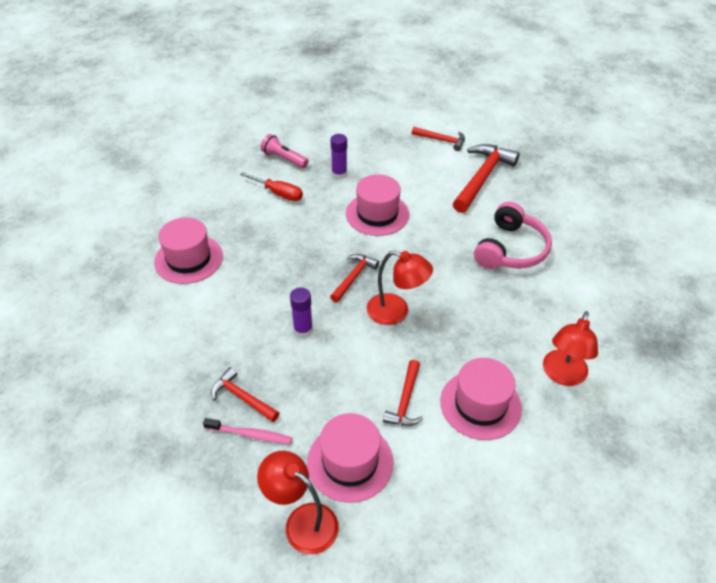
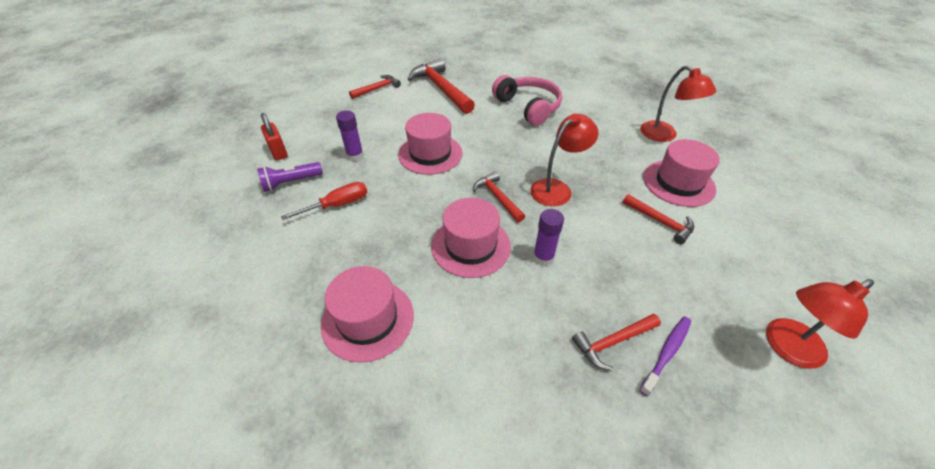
camera: 60 degrees left, 0 degrees up
(250, 434) = (666, 353): pink toothbrush -> purple toothbrush
(284, 159) = (291, 182): pink flashlight -> purple flashlight
(311, 134) = (278, 152): none -> red padlock
(350, 462) = (720, 284): pink hat -> pink hat (471, 246)

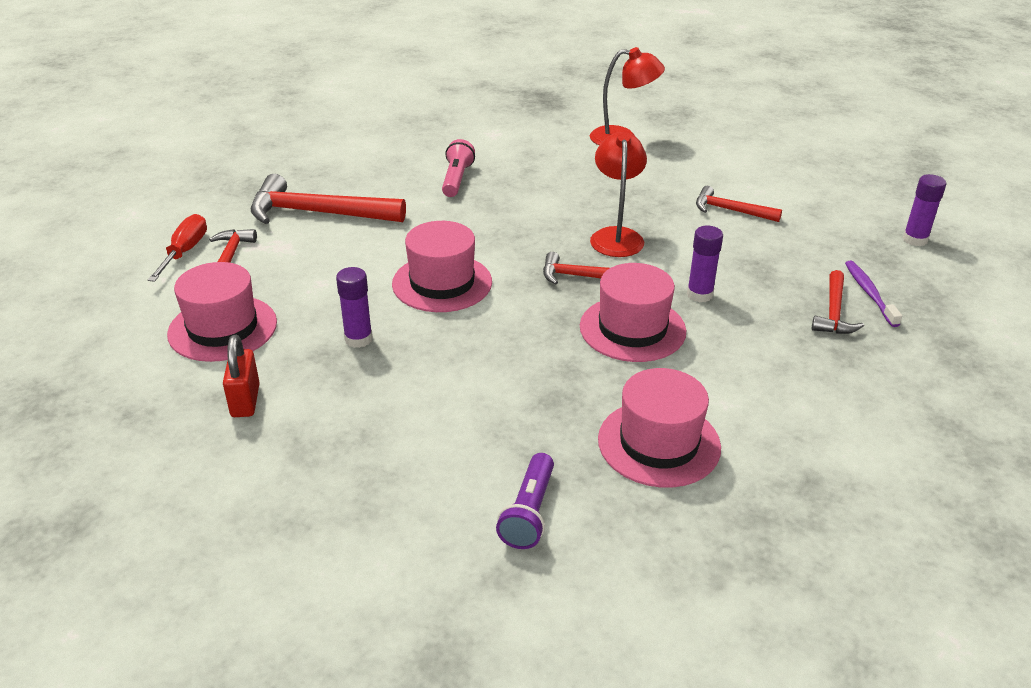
camera: 50 degrees left, 10 degrees down
(278, 152) = (245, 401): red padlock -> red padlock turned 75 degrees clockwise
(291, 182) = (336, 414): purple flashlight -> purple flashlight (528, 512)
(338, 205) = (441, 392): red screwdriver -> red screwdriver (185, 252)
(528, 107) = (457, 179): pink headphones -> pink flashlight
(660, 222) = (731, 210): red hammer -> red hammer turned 150 degrees counterclockwise
(678, 183) = (695, 172): pink hat -> pink hat (222, 328)
(786, 348) = (915, 239): red lamp -> purple glue stick

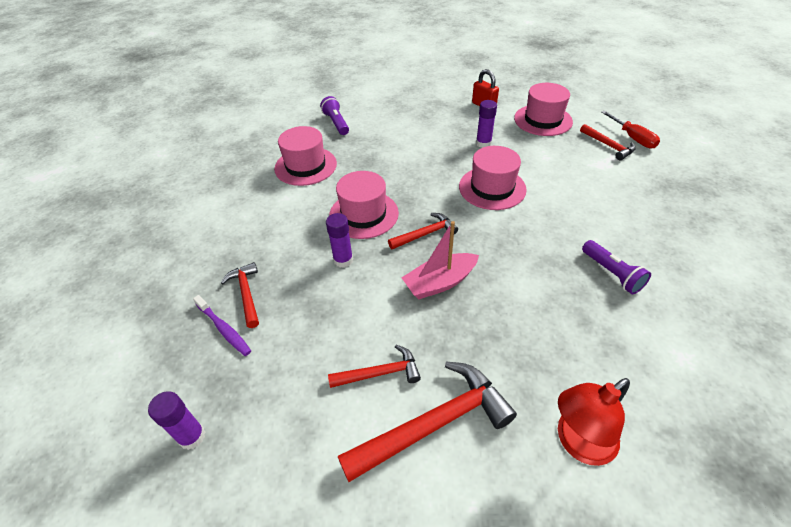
camera: 145 degrees right, 10 degrees up
(318, 213) = (629, 193): red hammer -> red hammer (434, 424)
(457, 179) = (611, 273): pink flashlight -> purple flashlight
(616, 236) = (440, 282): red lamp -> pink boat

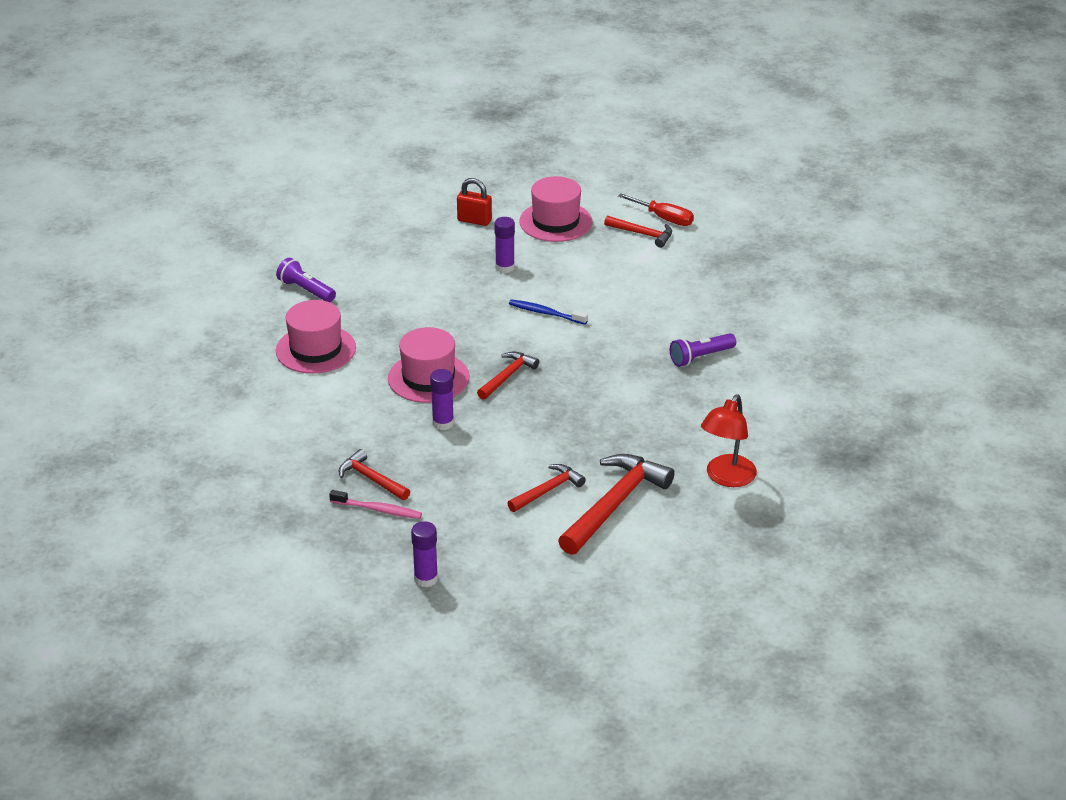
camera: 30 degrees left, 10 degrees down
(224, 329) = (378, 510): purple toothbrush -> pink toothbrush
(440, 282) = (551, 412): pink boat -> none
(492, 188) = (545, 313): pink hat -> blue toothbrush
(611, 273) = (700, 357): purple flashlight -> purple flashlight turned 120 degrees clockwise

